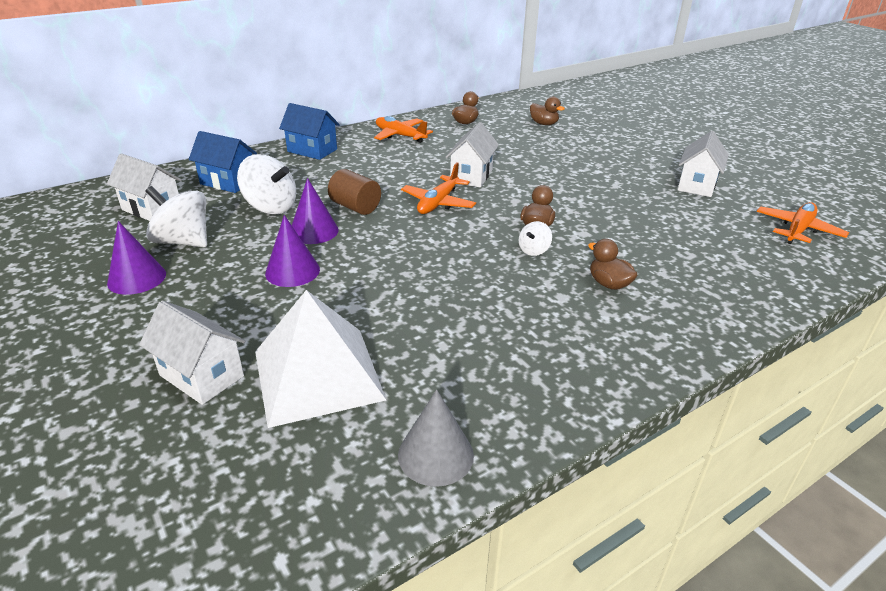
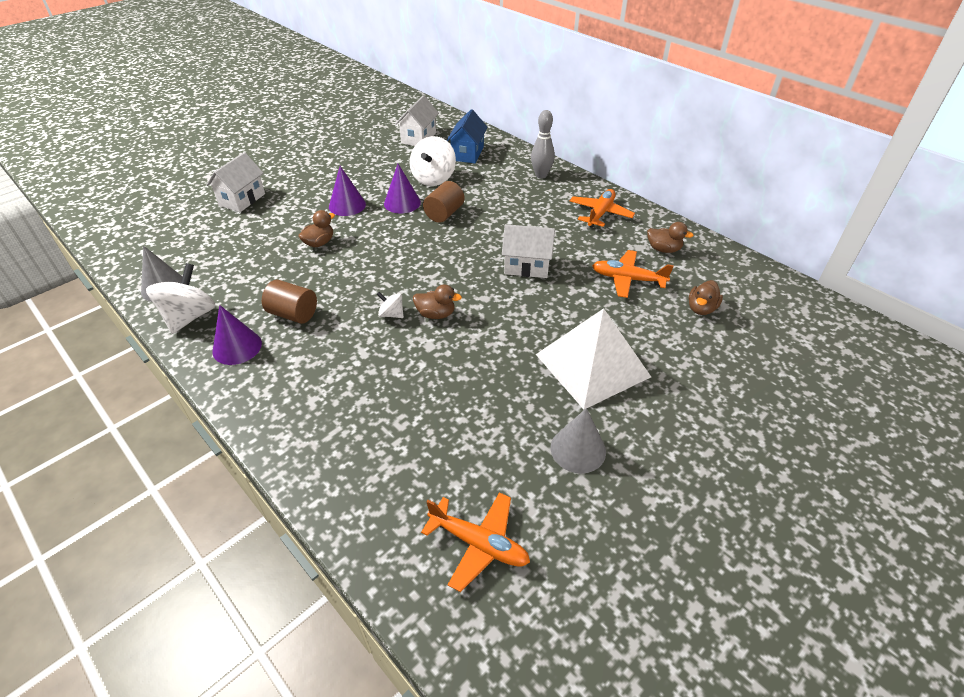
camera: 80 degrees right, 10 degrees up
(137, 278) = (335, 156): purple cone -> purple cone (237, 347)
(183, 241) = (379, 159): white spinning top -> white spinning top (190, 317)
(312, 150) = (541, 175): blue house -> grey bowling pin
(317, 375) = (238, 236): white pyramid -> white pyramid (592, 365)
(438, 203) = (464, 253): orange plane -> orange plane (627, 279)
(524, 317) = (293, 314): none -> brown cylinder
(609, 284) = (341, 361): brown duck -> brown duck (319, 243)
(697, 185) = (578, 449): white house -> grey cone

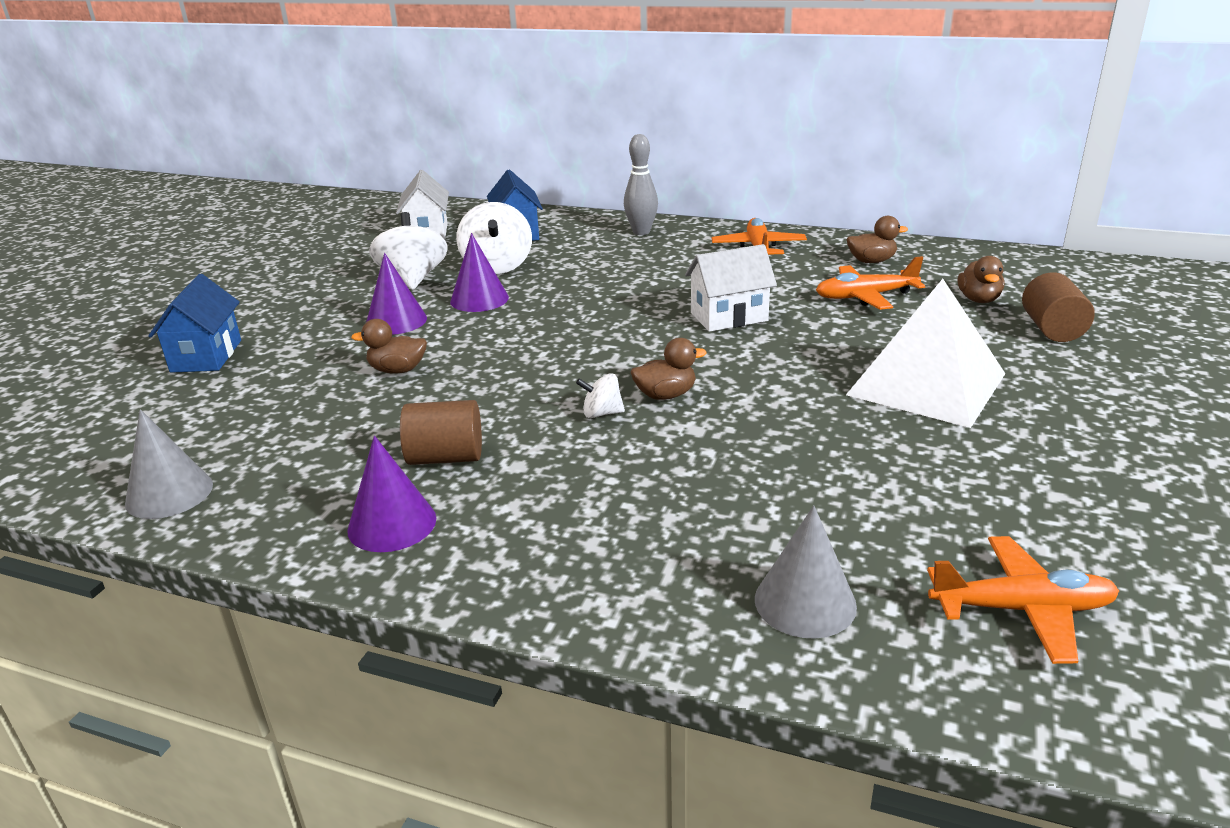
camera: 25 degrees left, 15 degrees down
(190, 317) = (261, 514): white spinning top -> white spinning top (413, 279)
(242, 199) = (206, 356): white house -> blue house
(319, 243) = (397, 370): brown duck -> brown duck turned 105 degrees counterclockwise
(444, 214) = (554, 295): brown cylinder -> brown cylinder (1052, 329)
(578, 449) = (1013, 467): grey cone -> grey cone (805, 602)

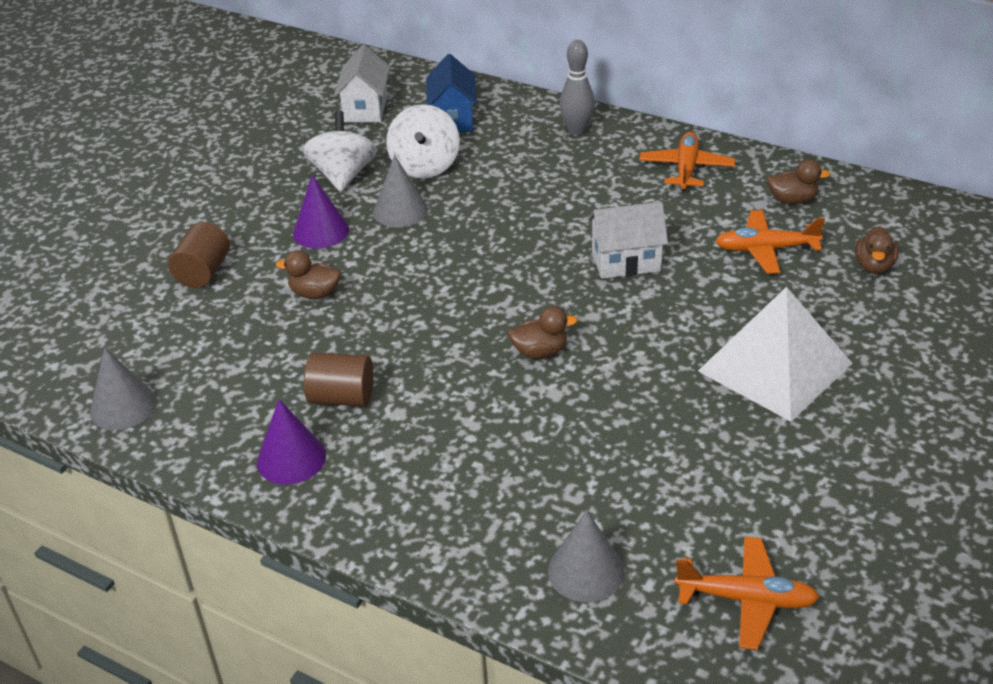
camera: 10 degrees right, 10 degrees up
(206, 356) = (152, 256): blue house -> none
(479, 299) = (400, 211): purple cone -> grey cone
(601, 413) = (480, 366): white spinning top -> none
(1052, 329) = (924, 314): brown cylinder -> brown cylinder (203, 272)

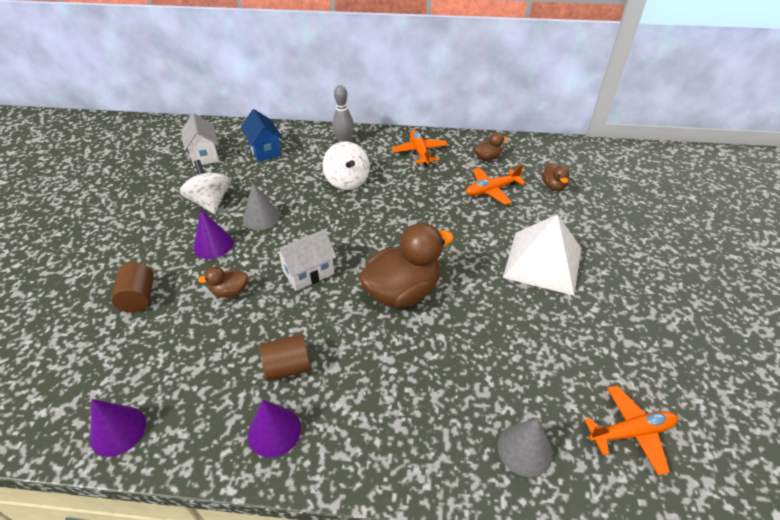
camera: 25 degrees left, 5 degrees up
(123, 406) = (118, 430): grey cone -> purple cone
(425, 166) = (262, 184): white spinning top -> white spinning top (347, 181)
(540, 351) = (402, 292): brown duck -> brown duck, size x2.18
(626, 262) = (419, 217): white house -> white house (308, 272)

